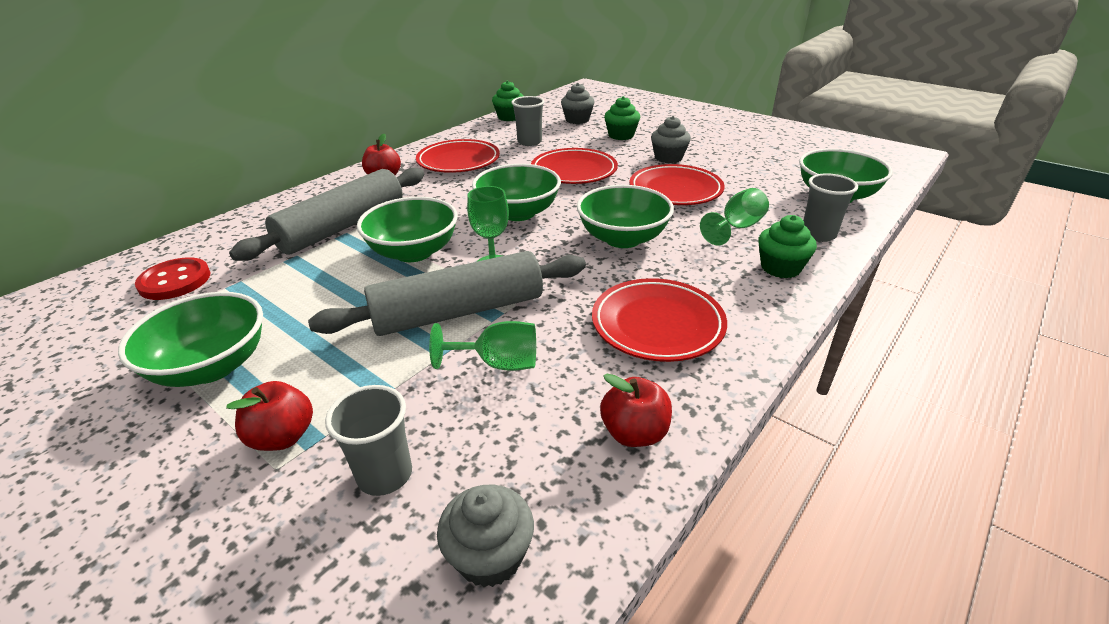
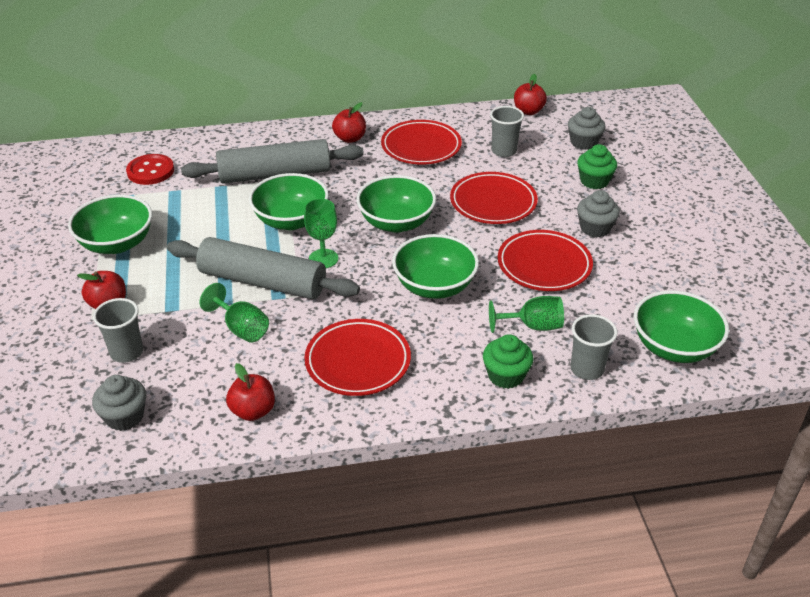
camera: 40 degrees right, 5 degrees up
(509, 117) = (528, 111): green cupcake -> red apple

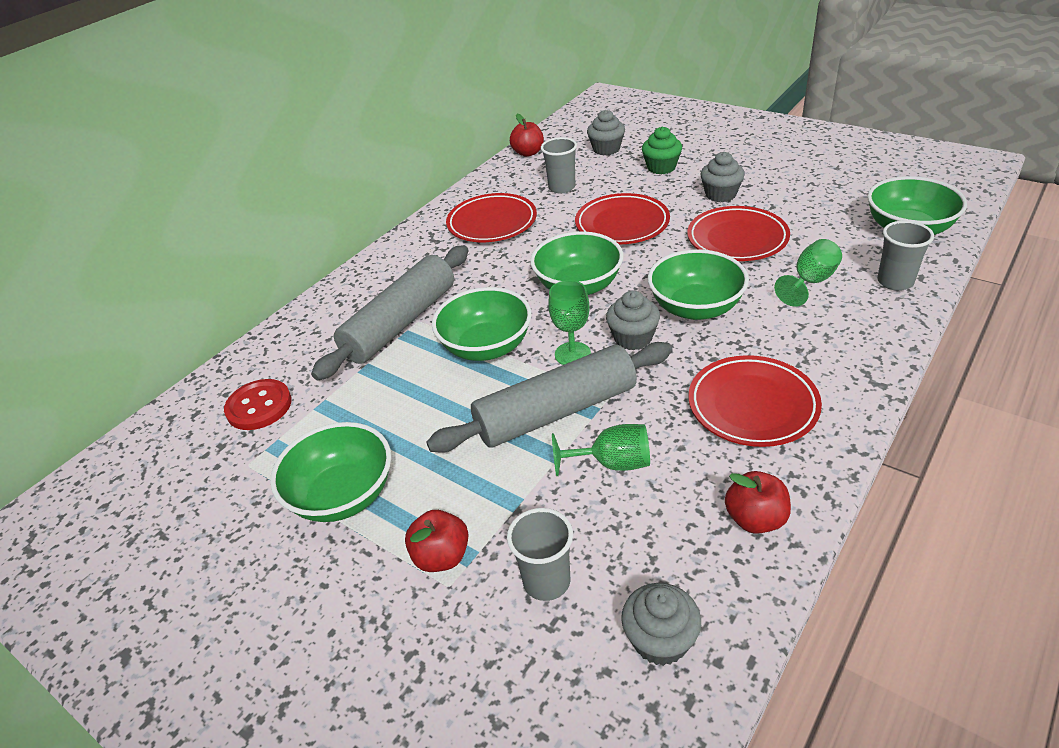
camera: 40 degrees left, 0 degrees up
(350, 138) = (418, 254): red apple -> none
(368, 275) = (633, 338): none -> grey cupcake
(506, 375) = (862, 327): green cupcake -> none

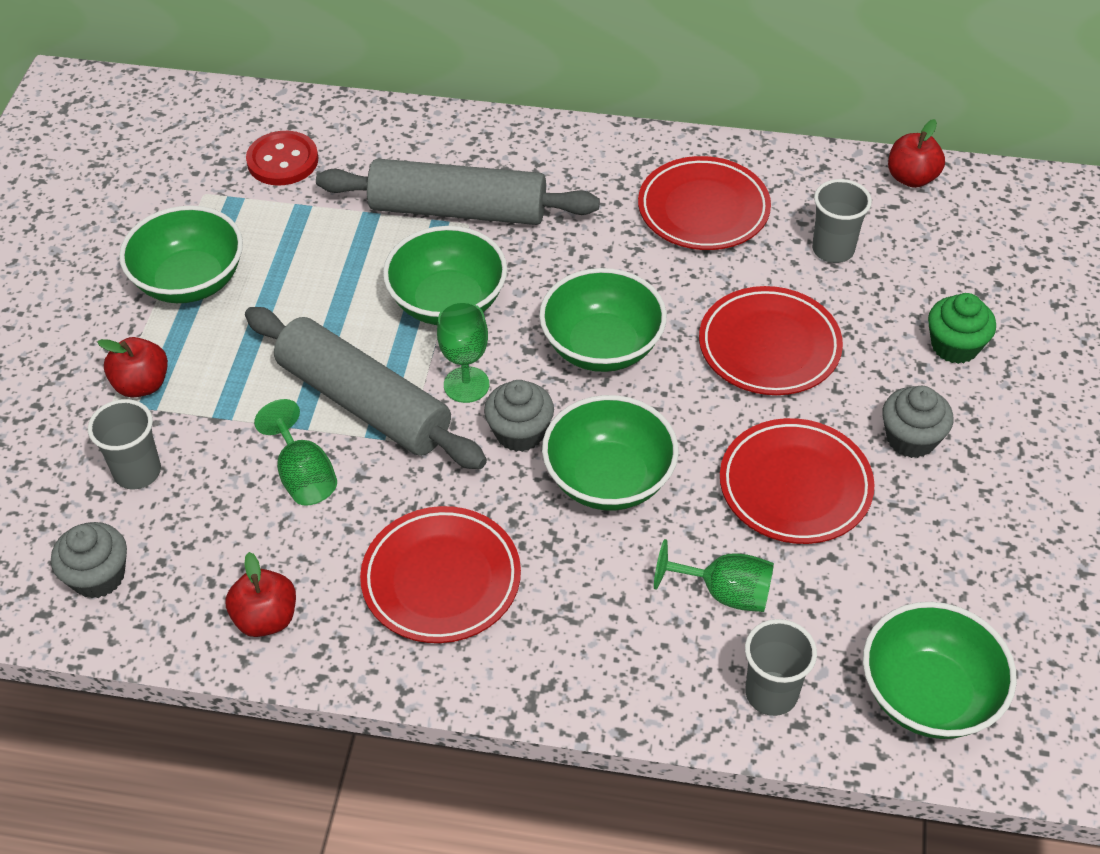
camera: 60 degrees right, 10 degrees up
(606, 149) = (975, 264): grey cupcake -> none

